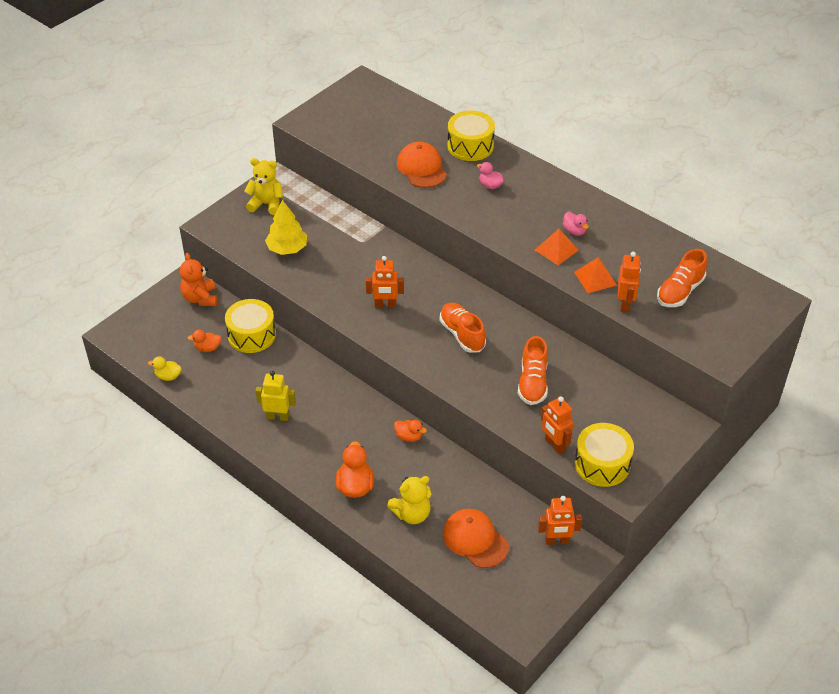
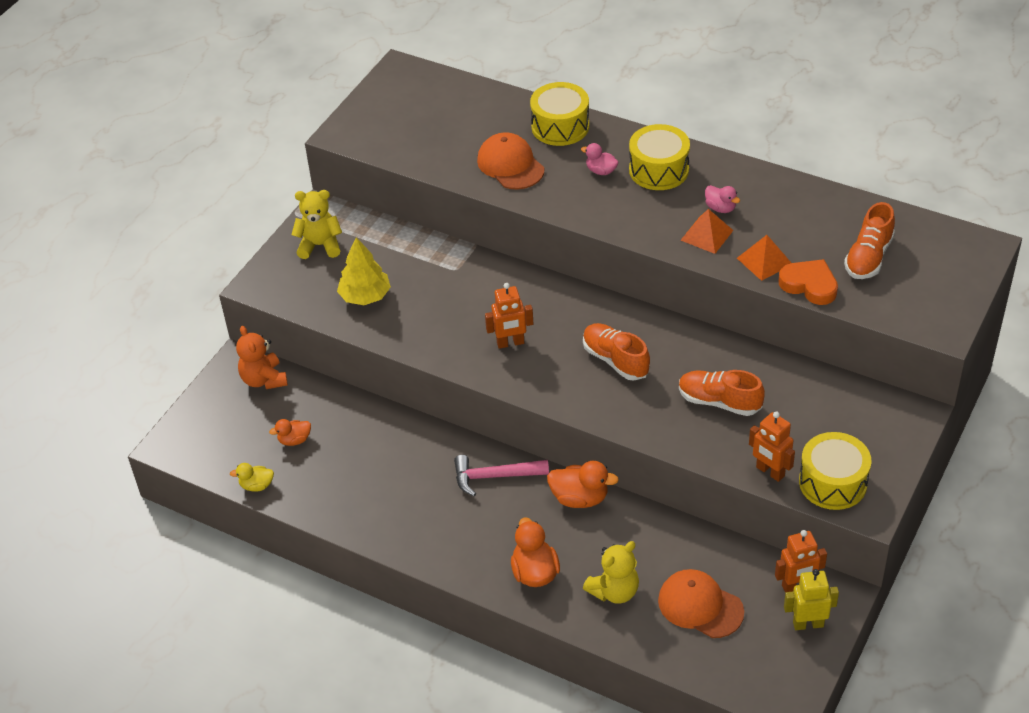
camera: 10 degrees left, 0 degrees up
(251, 335) = (344, 413): yellow drum -> yellow drum (659, 170)
(278, 416) = (411, 507): yellow robot -> yellow robot (808, 624)
(349, 406) = (494, 476): none -> pink hammer
(409, 436) = (580, 498): orange duck -> orange duck, size x1.64
(532, 383) = (719, 402): orange shoe -> orange shoe turned 120 degrees clockwise
(625, 304) = (809, 285): orange robot -> orange heart

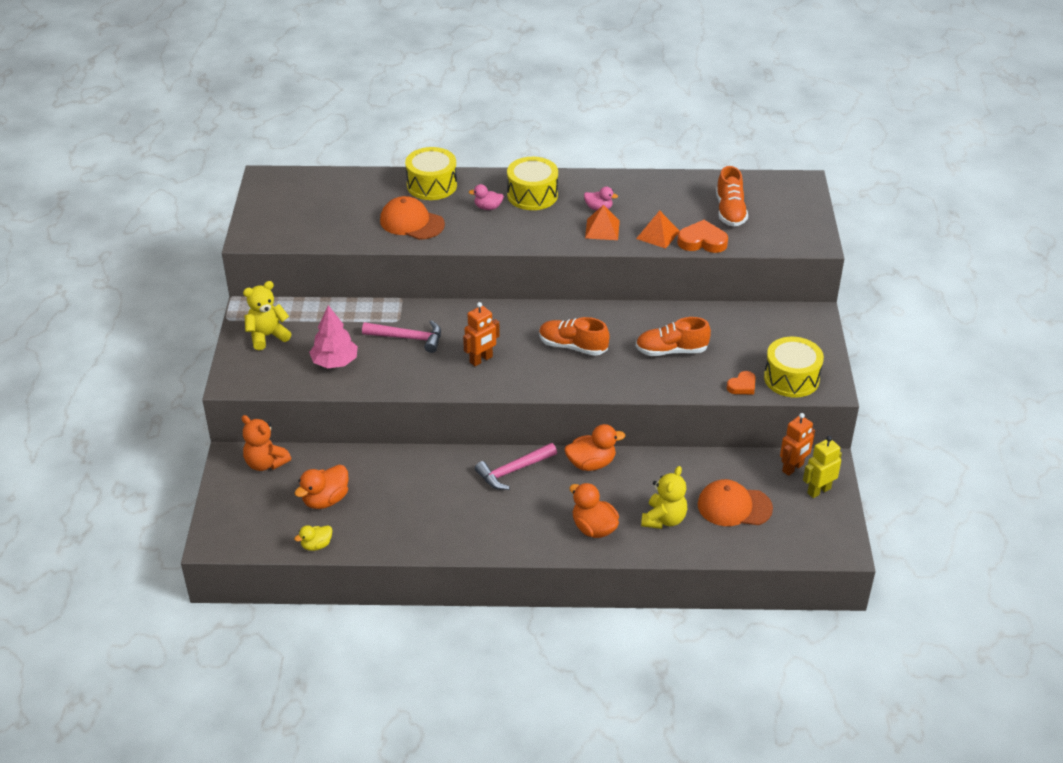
camera: 30 degrees left, 5 degrees down
(294, 440) = (325, 500): orange duck -> orange duck, size x1.64
(365, 296) = (335, 362): yellow tree -> pink tree
(453, 293) = (408, 338): none -> pink hammer
(770, 472) = (742, 386): orange robot -> orange heart

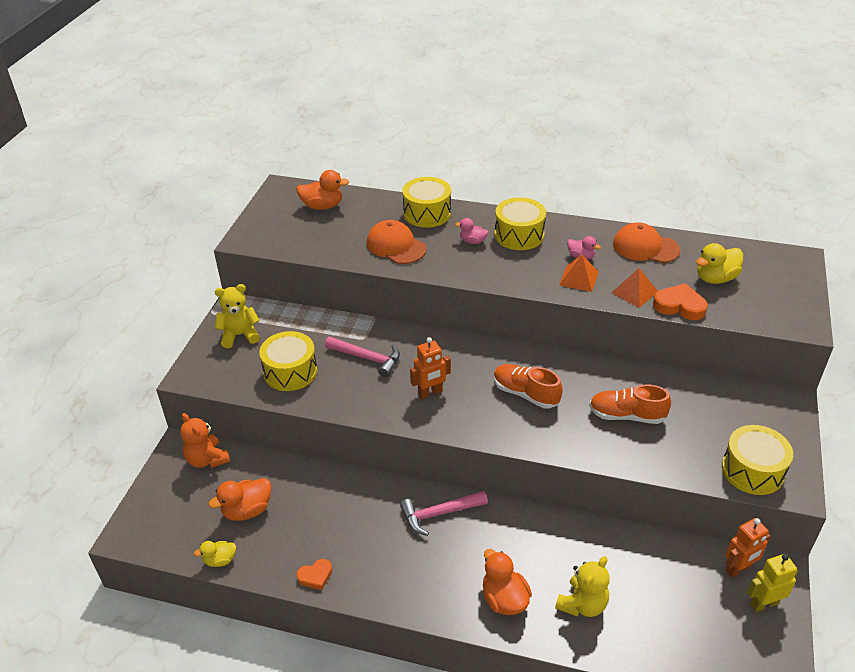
camera: 15 degrees right, 0 degrees up
(335, 362) = (290, 372): pink tree -> yellow drum
(591, 463) = (521, 521): orange duck -> orange duck (322, 206)
(730, 211) = (715, 278): orange shoe -> yellow duck
(734, 506) = (663, 604): orange cap -> orange cap (645, 247)
(742, 386) = (695, 470): orange heart -> orange heart (315, 576)

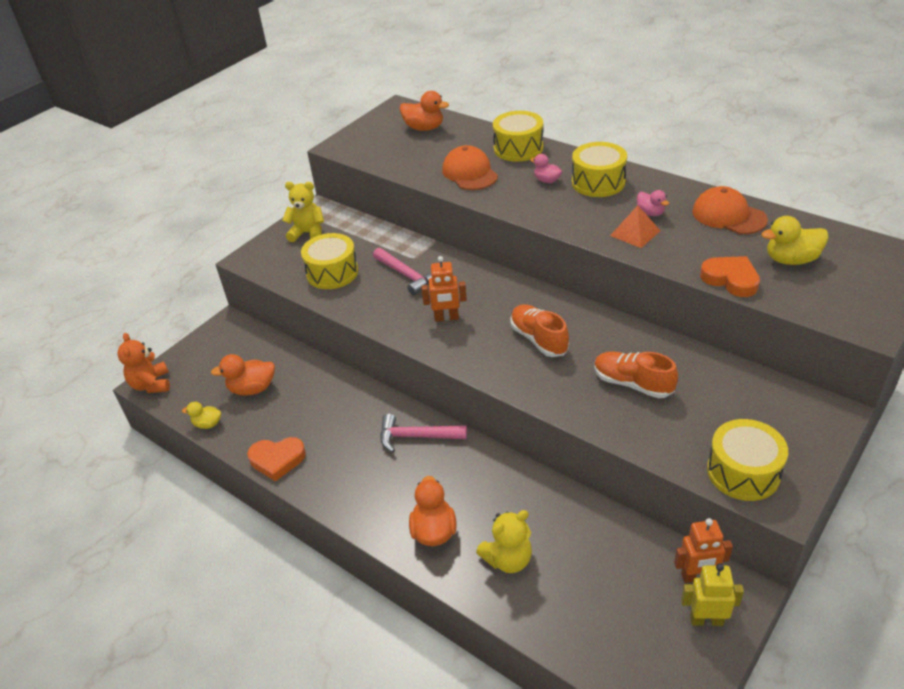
camera: 25 degrees right, 0 degrees up
(207, 459) = (244, 338): orange teddy bear -> orange teddy bear (151, 384)
(315, 576) = (277, 460): orange heart -> orange heart, size x1.60
(634, 292) = (688, 256): orange pyramid -> none

